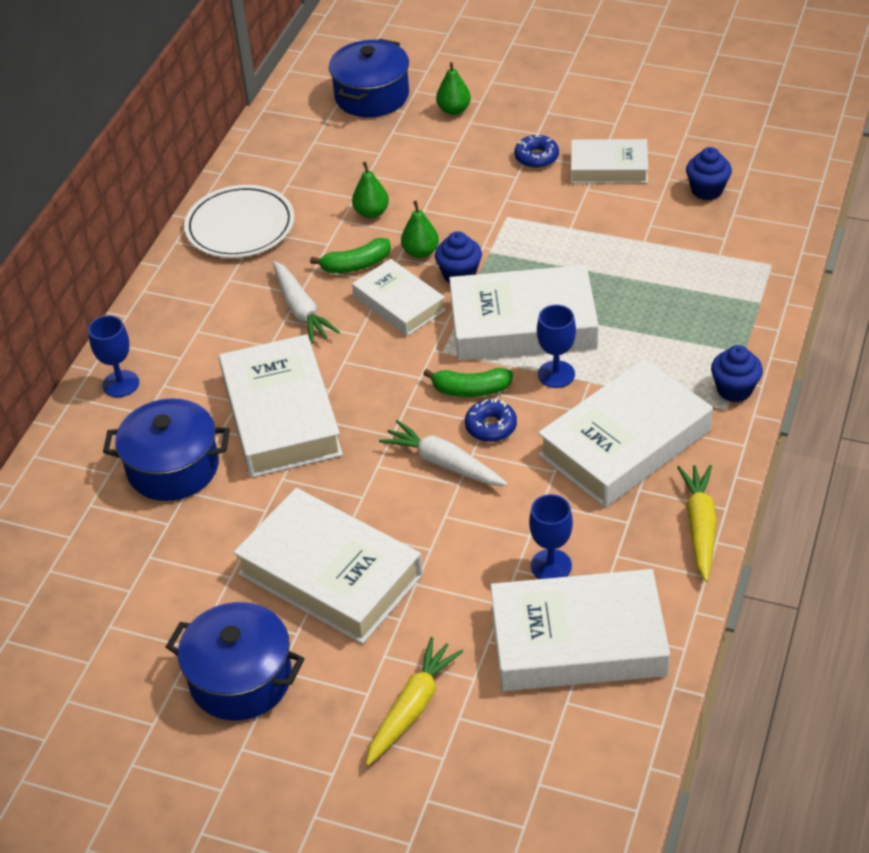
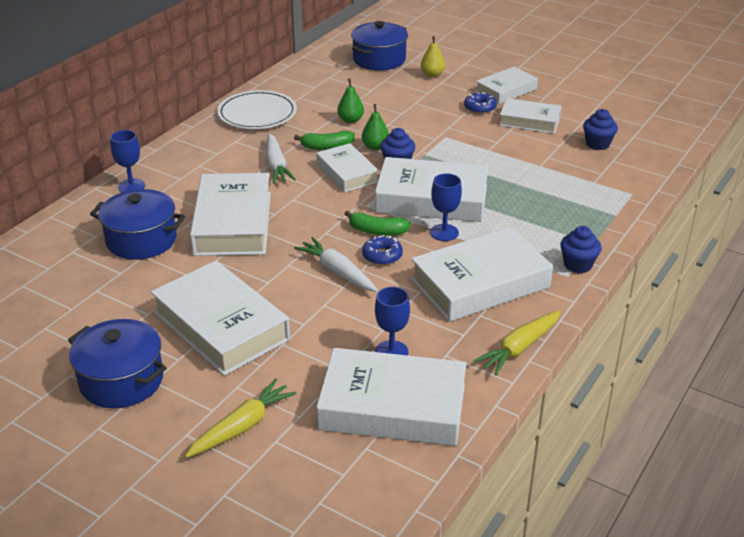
camera: 10 degrees right, 10 degrees down
(454, 110) = (432, 74): green pear -> yellow pear
(562, 120) = (506, 90): none -> white book
(700, 527) = (519, 348): yellow carrot -> yellow carrot turned 150 degrees counterclockwise

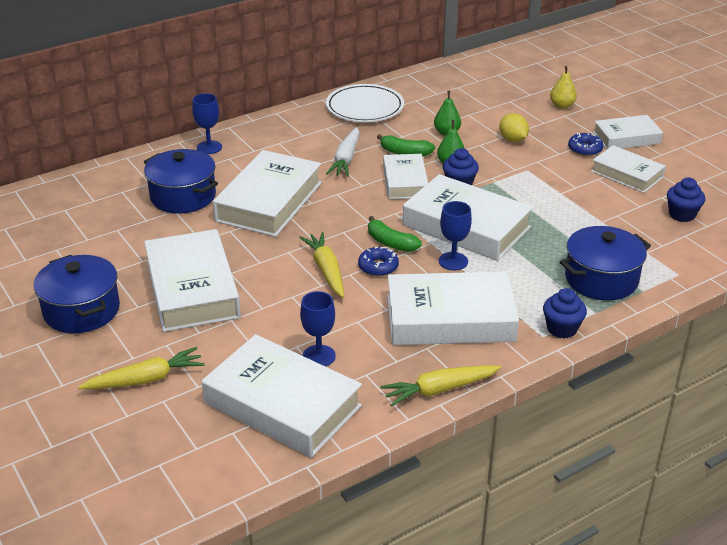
camera: 25 degrees right, 0 degrees up
(337, 272) = (326, 270): white carrot -> yellow carrot
(379, 60) = (520, 80): blue pot -> blue pot (601, 279)
(413, 113) = (512, 139): none -> yellow lemon

